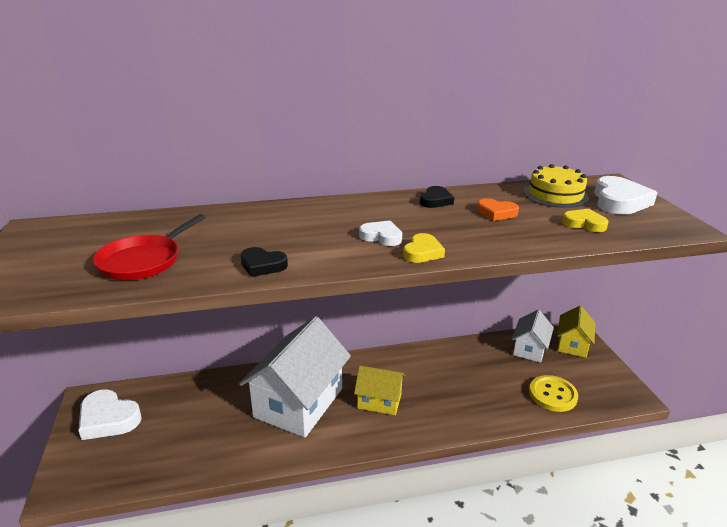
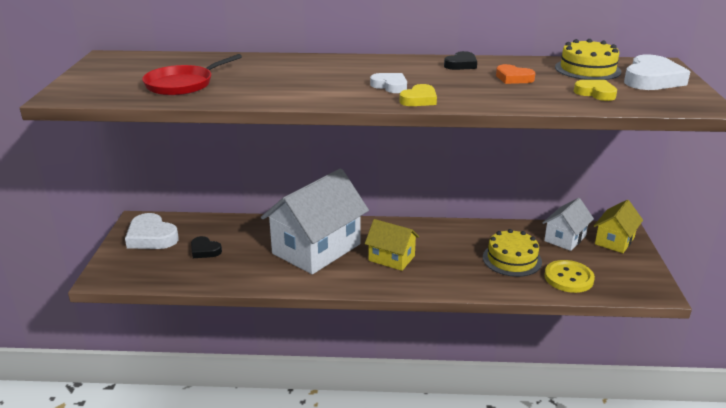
camera: 15 degrees right, 0 degrees up
(262, 265) = (275, 96): black heart -> black heart (205, 250)
(493, 382) = (512, 259): none -> yellow cake

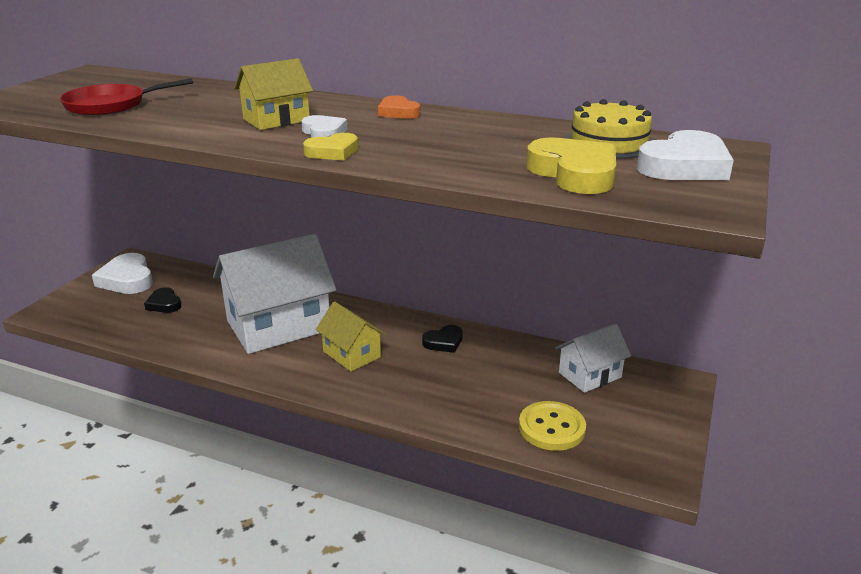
camera: 20 degrees right, 0 degrees up
(461, 64) = (448, 119): black heart -> black heart (444, 342)
(512, 259) = (496, 387): yellow cake -> none
(513, 78) = (490, 142): orange heart -> orange heart (398, 112)
(595, 93) = (574, 173): yellow heart -> yellow heart, size x1.72
(614, 241) = (657, 392): yellow house -> yellow house (276, 120)

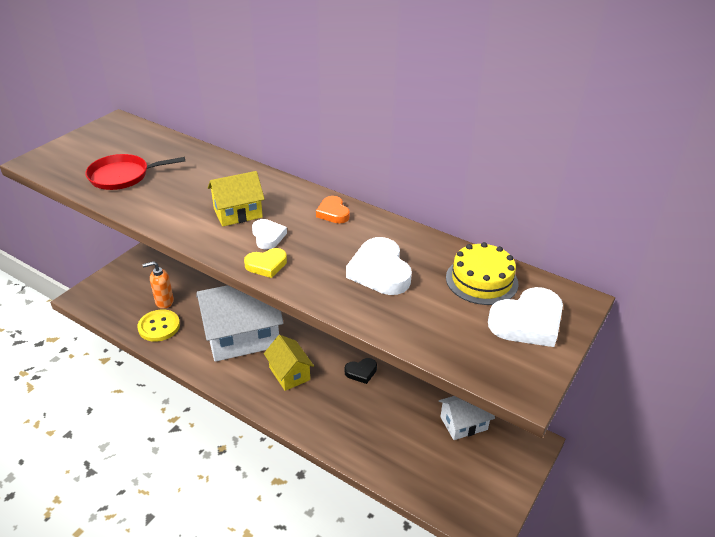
camera: 10 degrees right, 10 degrees up
(127, 279) = (142, 272): white heart -> white heart (380, 271)
(164, 304) = (164, 301): black heart -> orange soap dispenser
(551, 428) = (418, 470): yellow button -> yellow button (159, 326)
(574, 173) = (437, 320): yellow heart -> none

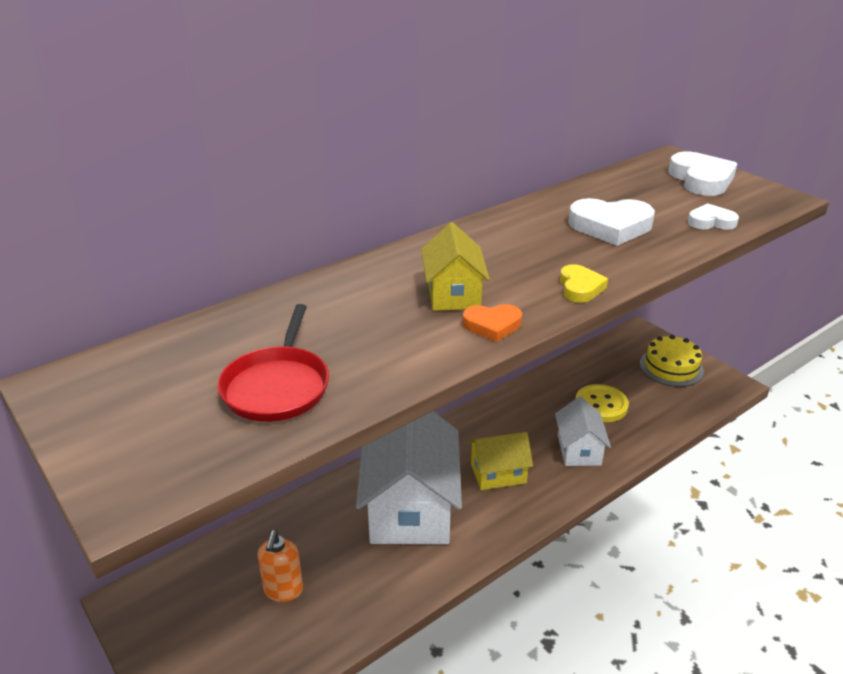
camera: 70 degrees left, 5 degrees down
(159, 326) = (342, 603): yellow button -> yellow button (601, 405)
(268, 236) = (518, 279): white heart -> white heart (711, 222)
(333, 213) = (486, 234): orange heart -> orange heart (492, 325)
(361, 372) = (516, 414): black heart -> none
(463, 423) = (608, 364): white house -> white house (579, 450)
(481, 280) = (637, 185): yellow cake -> yellow cake (671, 367)

